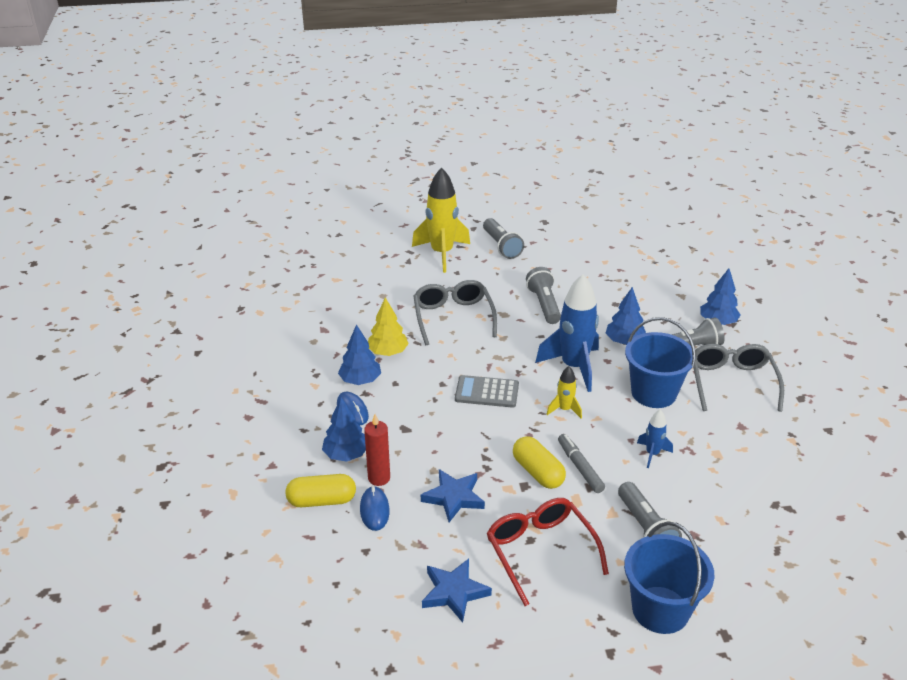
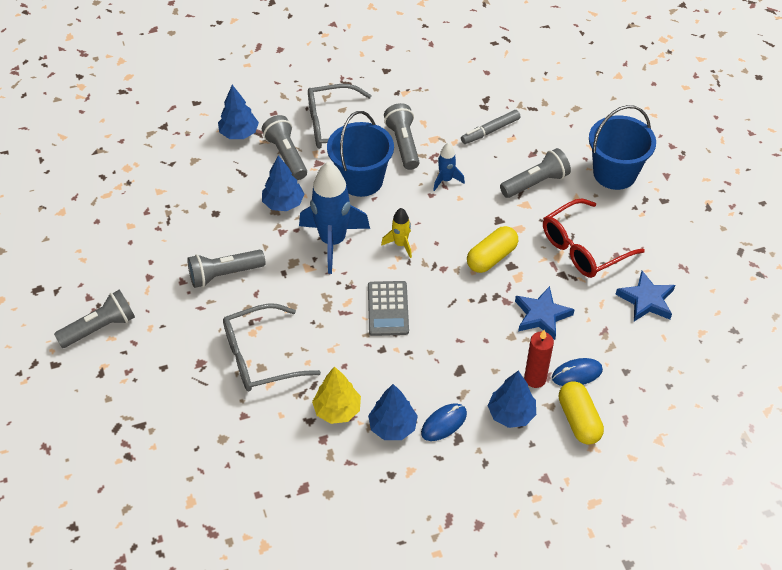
camera: 100 degrees left, 15 degrees up
(442, 253) = (120, 390): yellow rocket -> none
(580, 467) = (477, 228): grey marker -> grey marker (490, 131)
(707, 429) = (403, 144): none -> grey flashlight

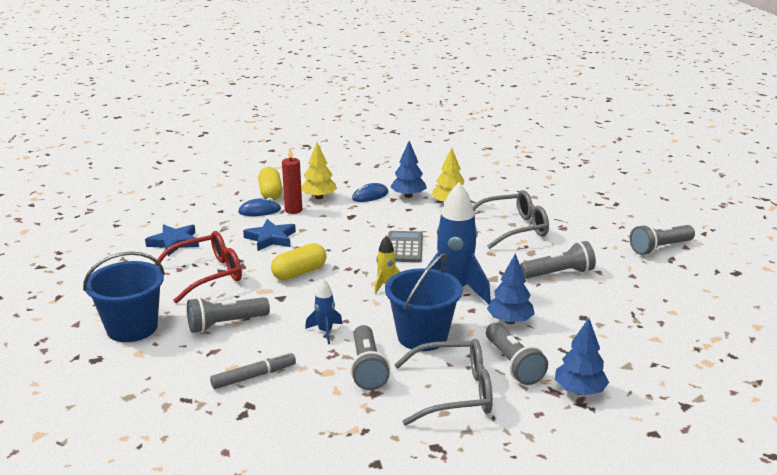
camera: 175 degrees left, 25 degrees down
(511, 414) = (319, 197): blue tree -> yellow tree

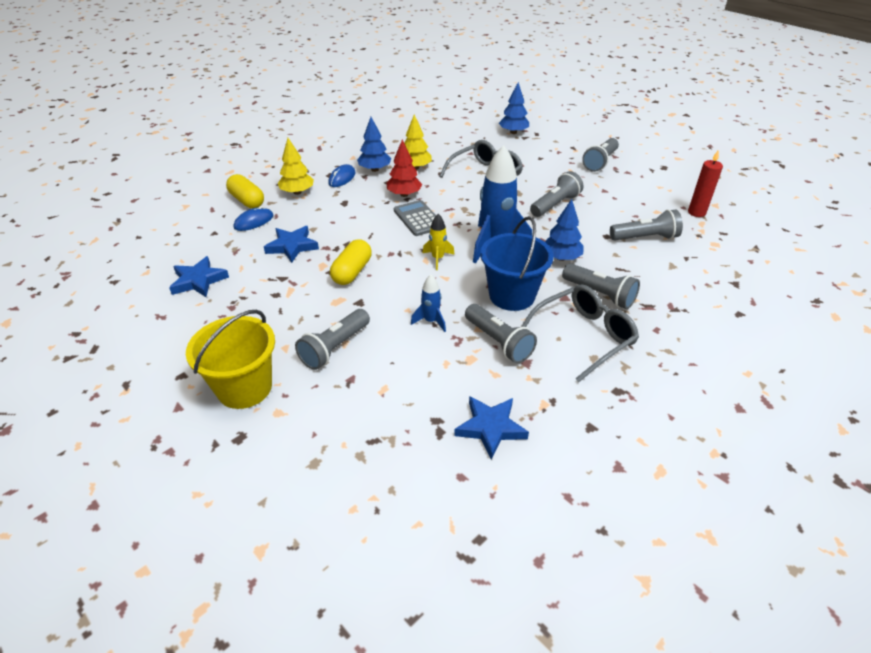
camera: 30 degrees left, 15 degrees up
(132, 328) = (244, 388): blue bucket -> yellow bucket
(208, 274) = (267, 303): red glasses -> none
(254, 376) = (412, 390): grey marker -> none
(287, 428) = (490, 428): none -> blue star
(293, 210) = (286, 212): red candle -> red candle (696, 212)
(413, 224) = (404, 194): none -> red tree
(579, 391) = (663, 299): blue tree -> blue tree (513, 132)
(626, 331) = (645, 238): none -> grey flashlight

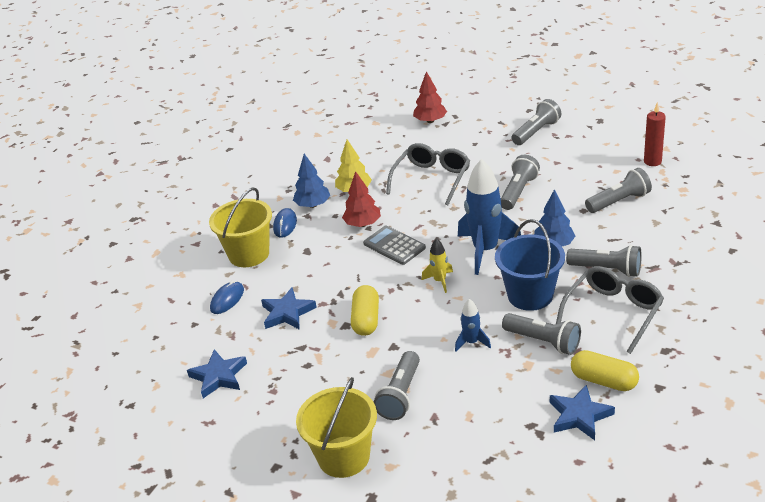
camera: 15 degrees left, 5 degrees down
(247, 201) = (202, 279): yellow capsule -> yellow capsule (604, 381)
(297, 192) = (249, 254): yellow tree -> yellow bucket
(513, 132) = (430, 121): blue tree -> red tree
(600, 162) = (536, 132): grey flashlight -> grey flashlight turned 150 degrees counterclockwise

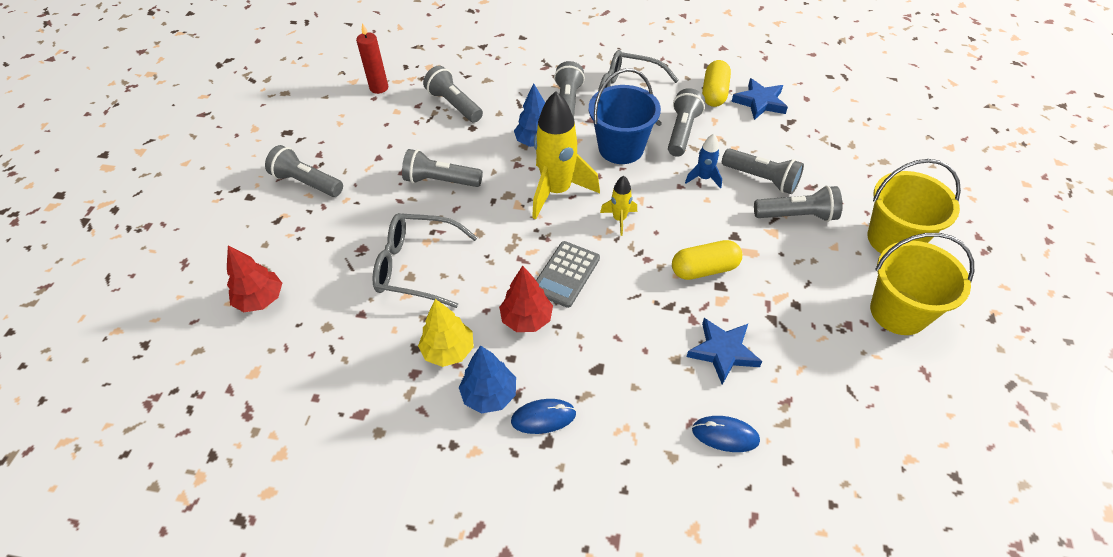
camera: 110 degrees left, 15 degrees up
(218, 376) = (858, 389): blue star -> none
(249, 254) = (622, 444): yellow bucket -> yellow bucket (898, 312)
(457, 383) = (761, 179): none -> grey flashlight
(485, 250) = (557, 191): blue rocket -> yellow rocket

